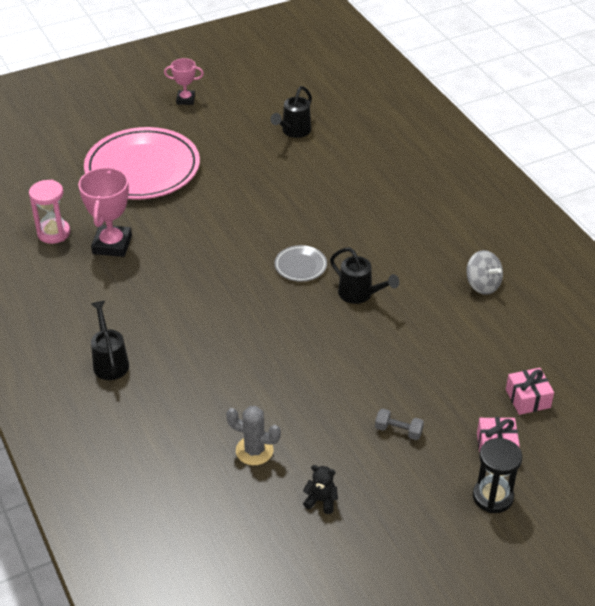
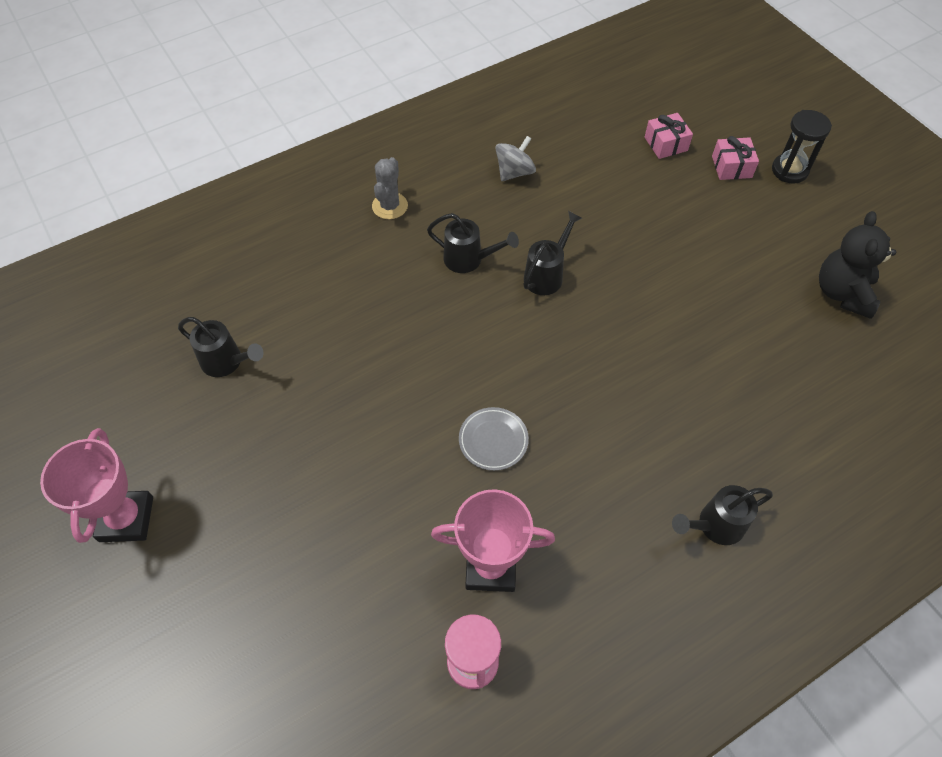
camera: 95 degrees left, 15 degrees up
(142, 169) = (310, 555): pink plate -> none
(185, 99) = (126, 519): pink trophy -> pink trophy, size x1.69
(254, 451) = (801, 354): grey cactus -> grey cactus (390, 206)
(300, 266) = (506, 334): grey plate -> grey plate (493, 440)
(321, 501) = (843, 293): black teddy bear -> black teddy bear, size x2.02
(379, 250) = (468, 259): none -> black watering can
(398, 431) = (735, 236): grey dumbbell -> none

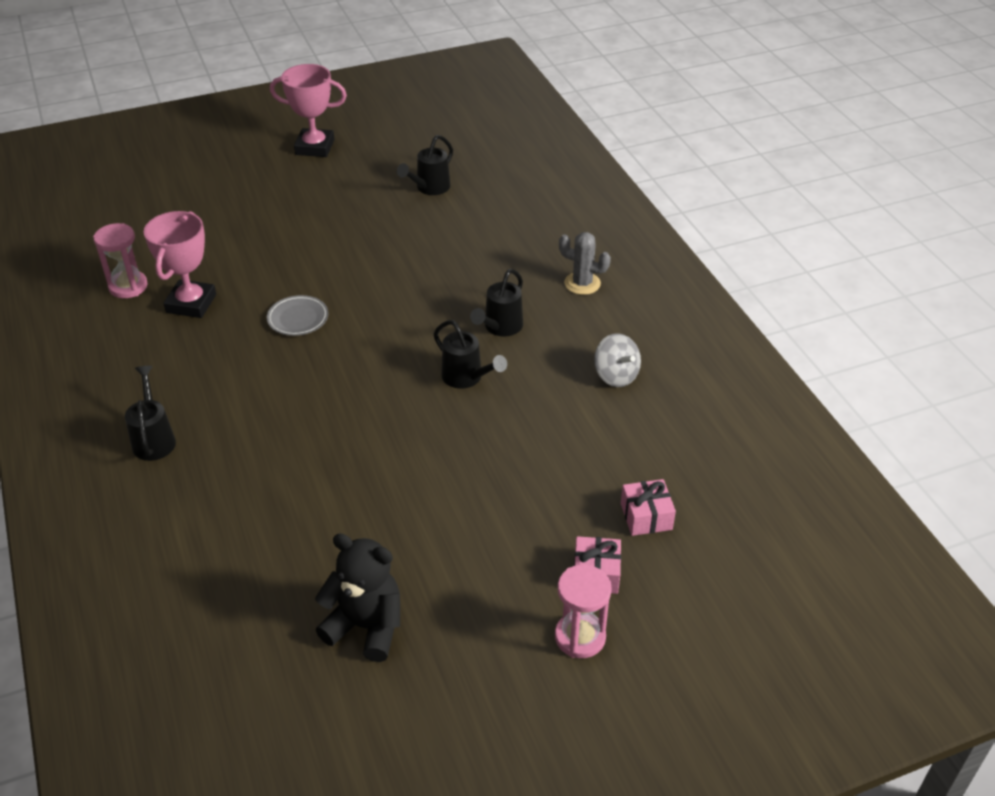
camera: 100 degrees right, 15 degrees down
(789, 170) = (580, 637): black hourglass -> pink hourglass

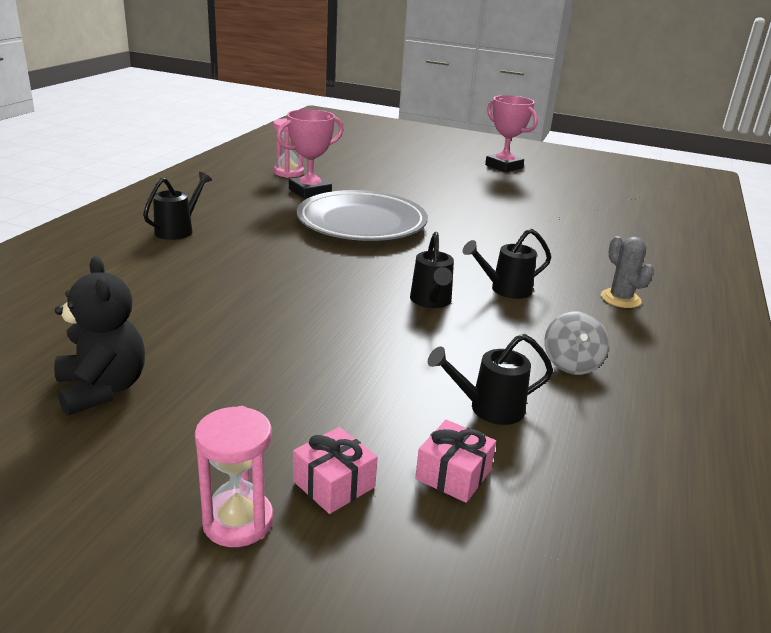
camera: 40 degrees right, 15 degrees down
(298, 318) = (362, 223): grey plate -> grey plate, size x2.39
(429, 188) = (560, 208): black watering can -> black watering can (489, 408)

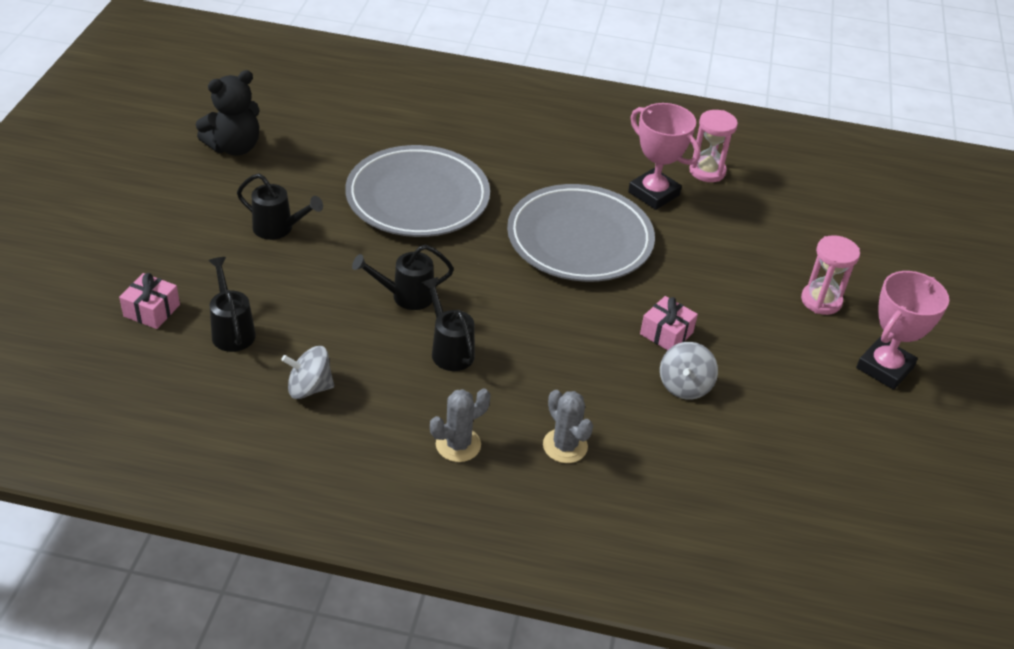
camera: 80 degrees right, 15 degrees up
(178, 230) = (501, 127): black watering can -> black watering can (278, 229)
(238, 521) = (109, 223): pink hourglass -> pink hourglass (821, 301)
(275, 280) = (417, 198): none -> grey plate
(334, 484) = (141, 257): pink gift -> pink gift (666, 333)
(531, 215) = (684, 386): none -> grey spinning top
(605, 260) = (565, 446): none -> grey cactus

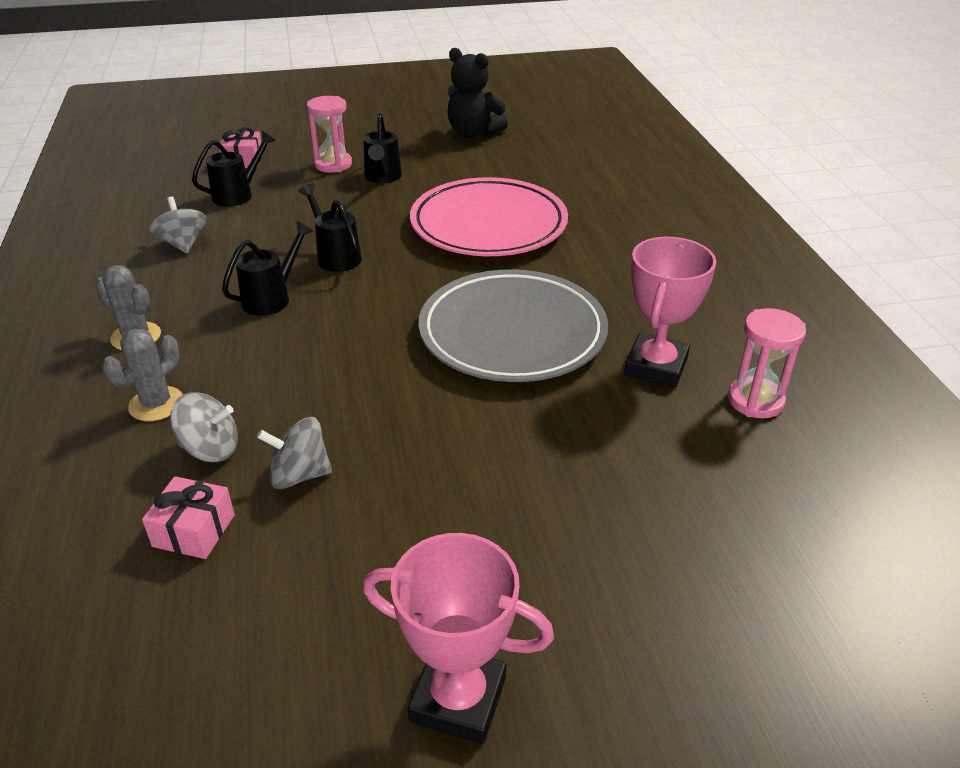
camera: 70 degrees right, 5 degrees down
(417, 198) = (488, 225): grey plate -> pink plate
(636, 425) = (210, 449): none -> grey spinning top
(666, 333) = (389, 437): pink gift -> pink gift (194, 530)
(821, 301) = (569, 581): pink hourglass -> pink hourglass (333, 164)

